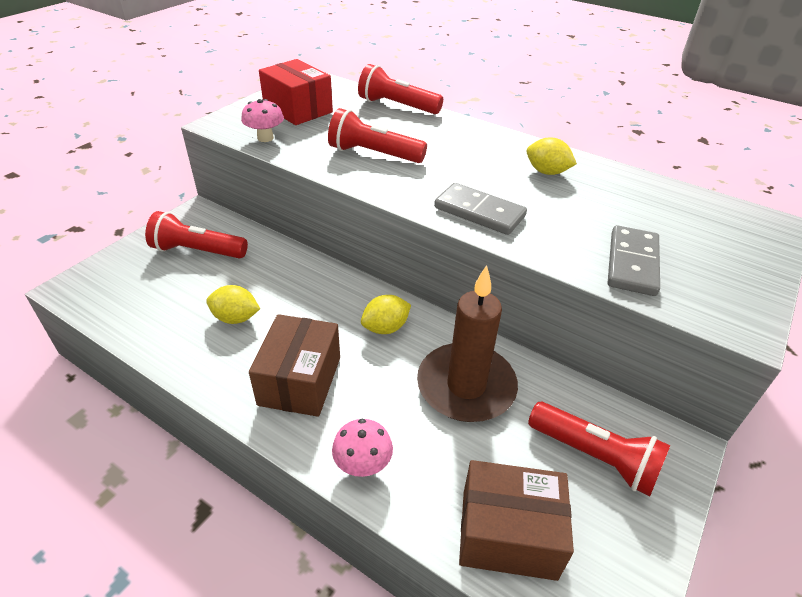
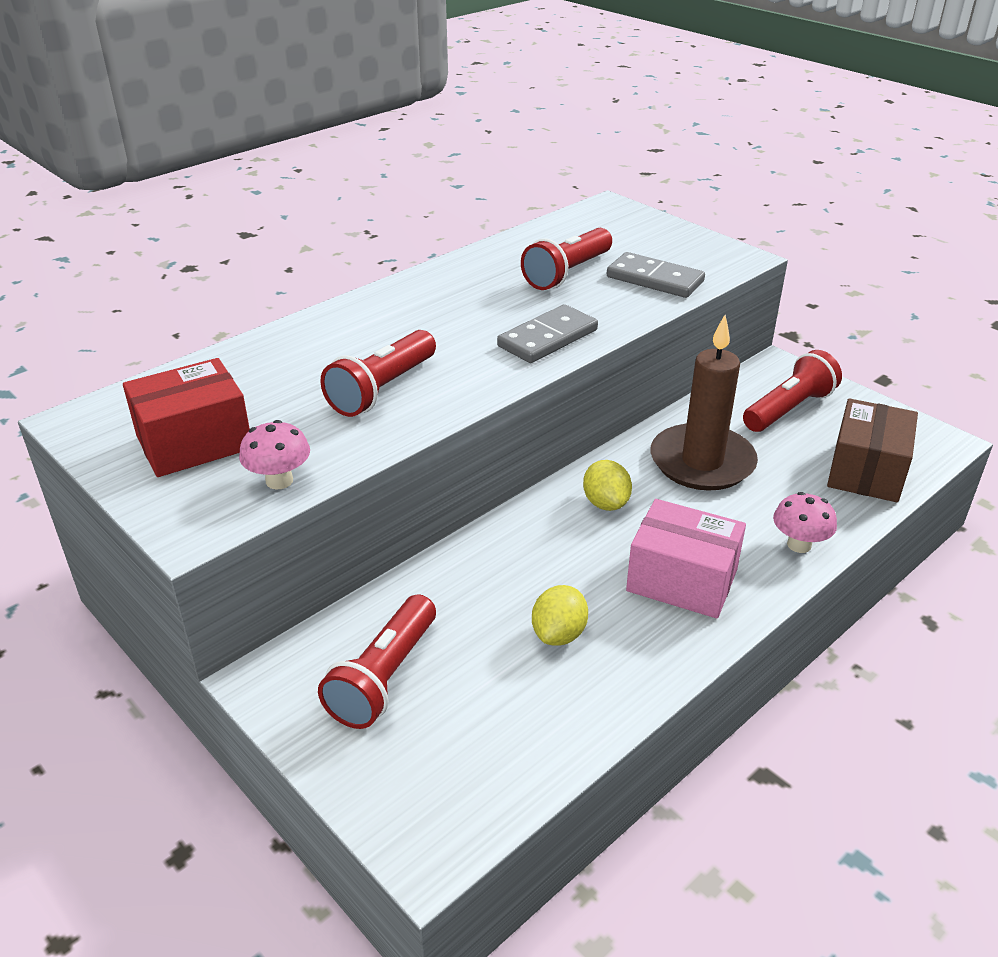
camera: 75 degrees left, 5 degrees down
(300, 381) = (682, 580): brown box -> pink box
(397, 106) = (245, 353): red flashlight -> red flashlight (567, 273)
(546, 172) = (480, 284): yellow lemon -> none

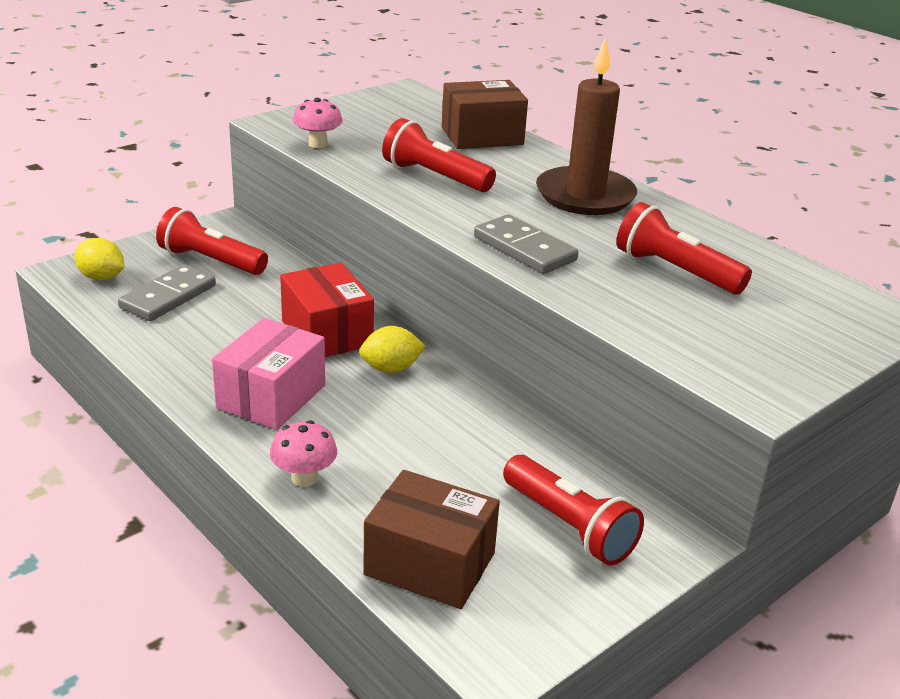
camera: 90 degrees right, 5 degrees down
(194, 442) = (371, 120): red box -> red box (327, 333)
(257, 361) = (482, 136): none -> brown box
(559, 634) = (227, 329): yellow lemon -> yellow lemon (101, 277)
(654, 279) = (674, 322): grey domino -> grey domino (168, 296)
(702, 462) = (455, 437): brown candle -> brown candle (585, 196)

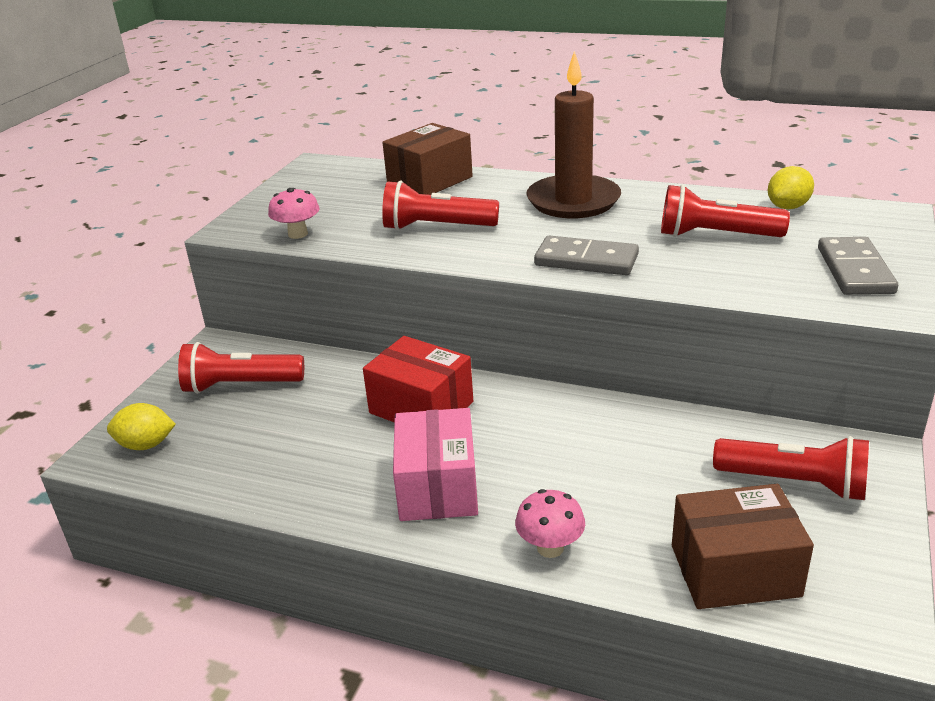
camera: 25 degrees left, 0 degrees up
(168, 296) = (235, 436): grey domino -> grey domino (854, 270)
(391, 368) = (510, 415): yellow lemon -> yellow lemon (788, 207)

